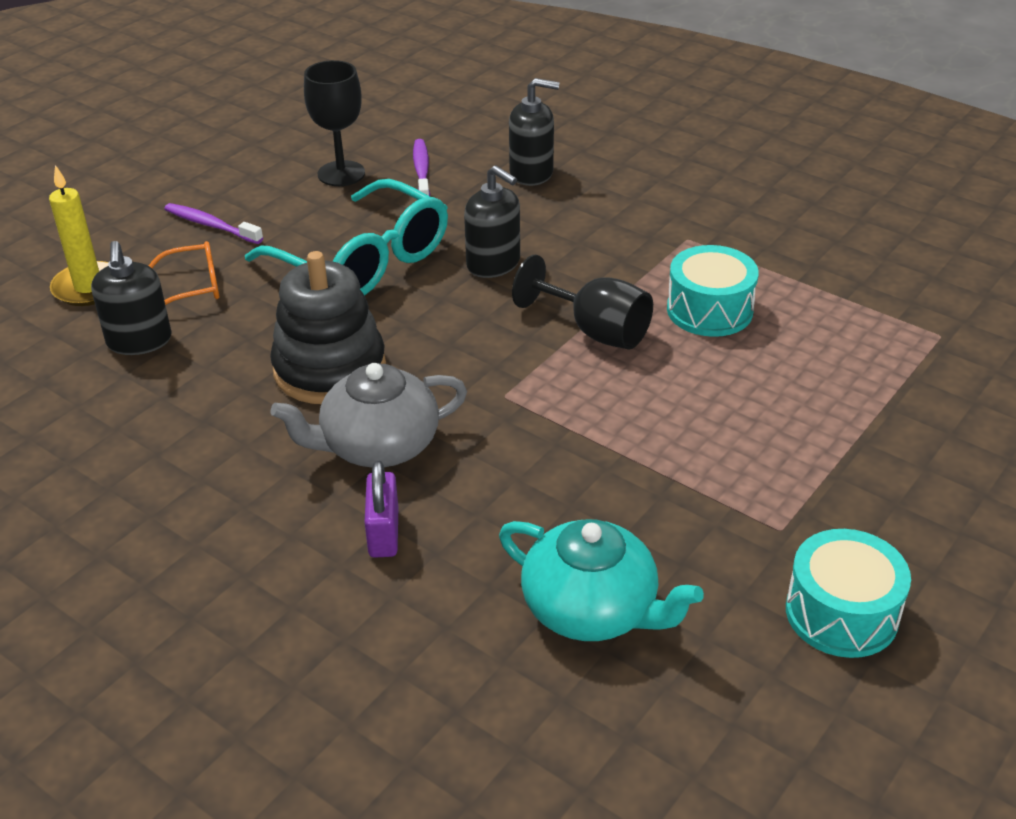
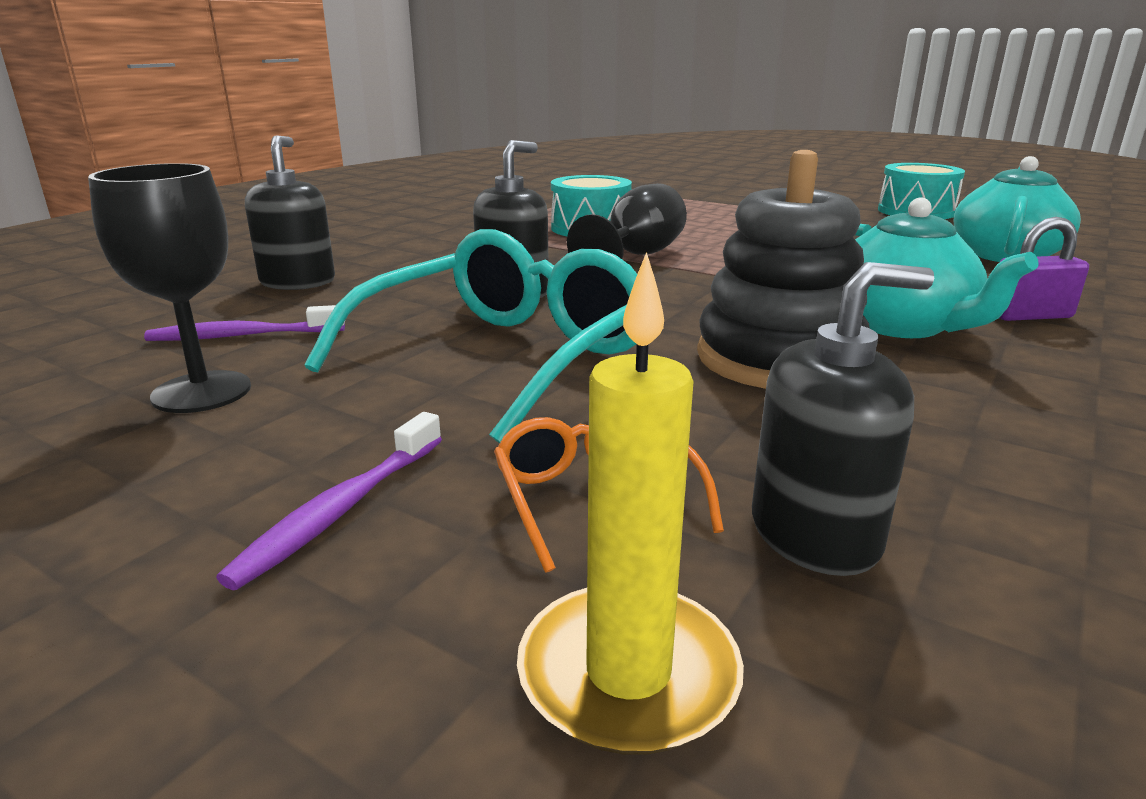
camera: 95 degrees left, 15 degrees down
(378, 446) = (901, 325): grey teapot -> turquoise teapot

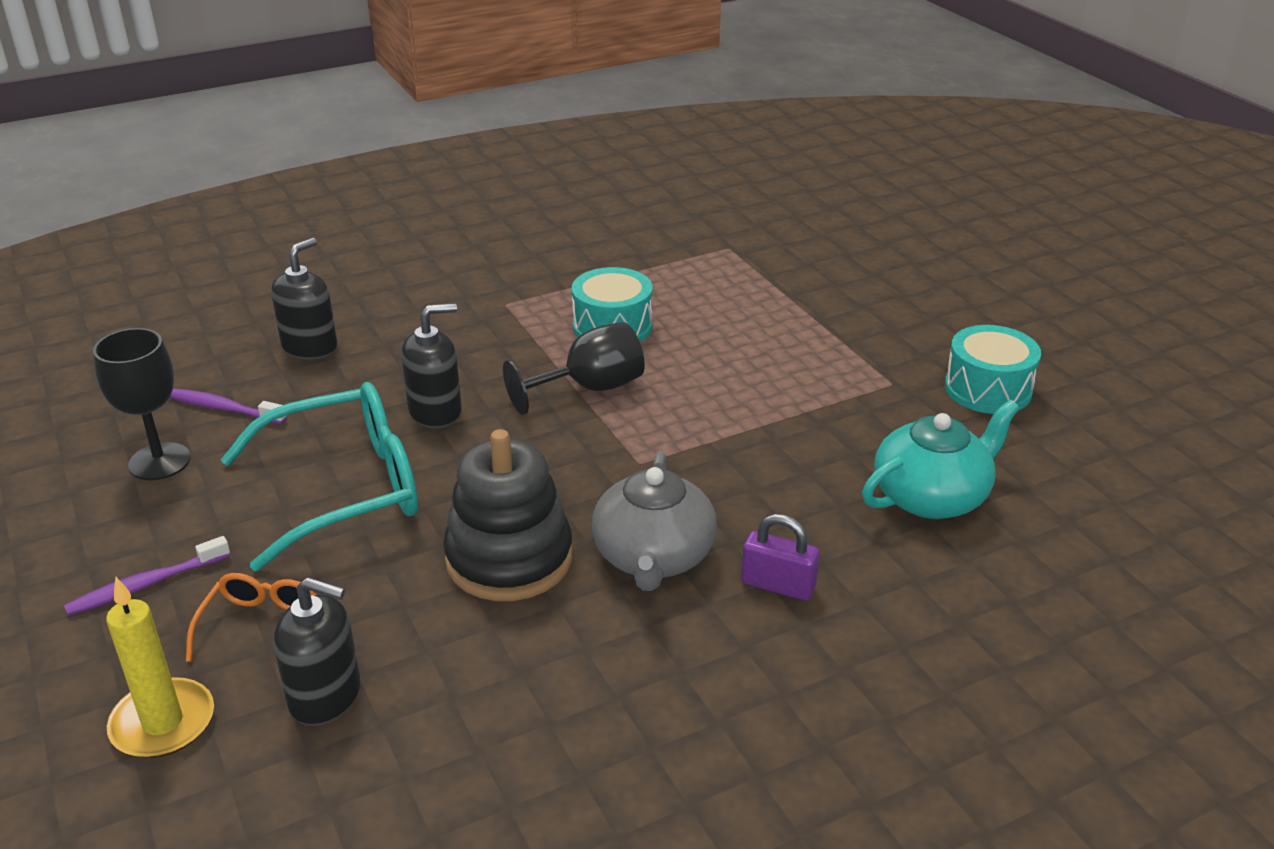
camera: 30 degrees right, 10 degrees up
(901, 325) = (653, 557): turquoise teapot -> grey teapot

